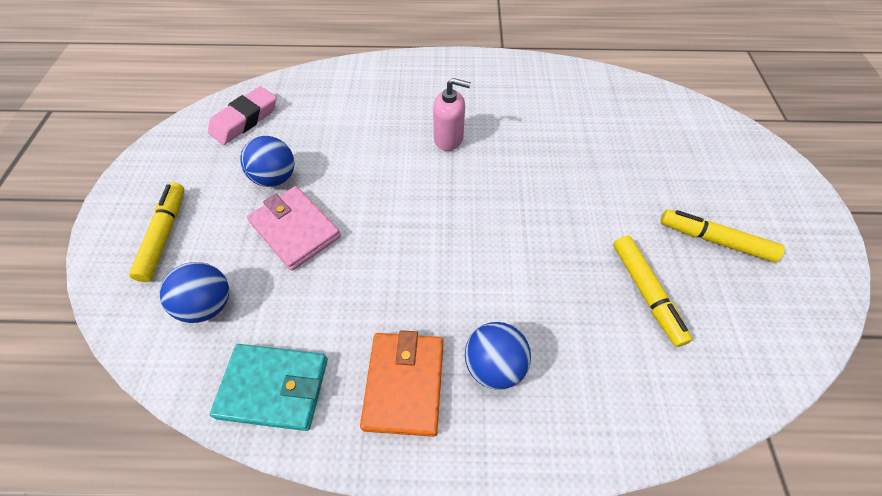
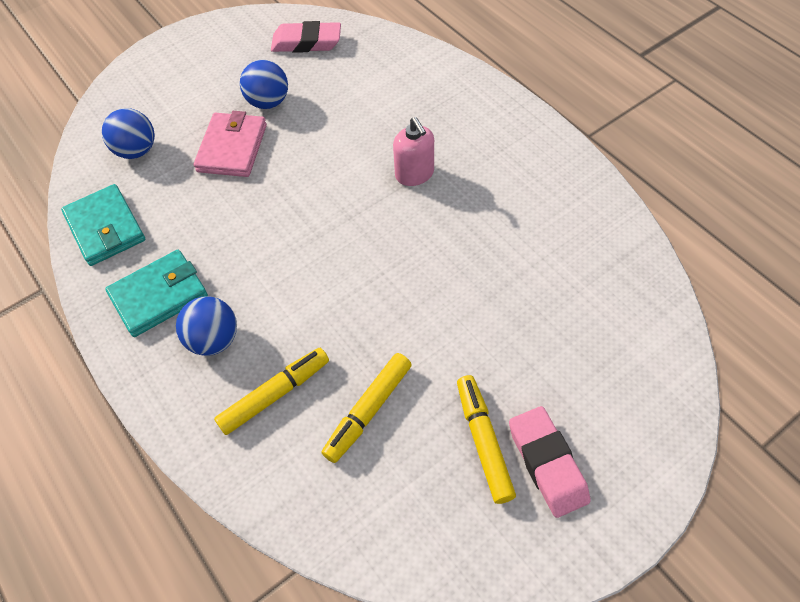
camera: 55 degrees right, 0 degrees up
(164, 235) = (168, 87): yellow marker -> yellow marker (275, 394)
(404, 384) = (159, 295): orange wallet -> turquoise wallet
(751, 217) = (547, 463): none -> pink eraser

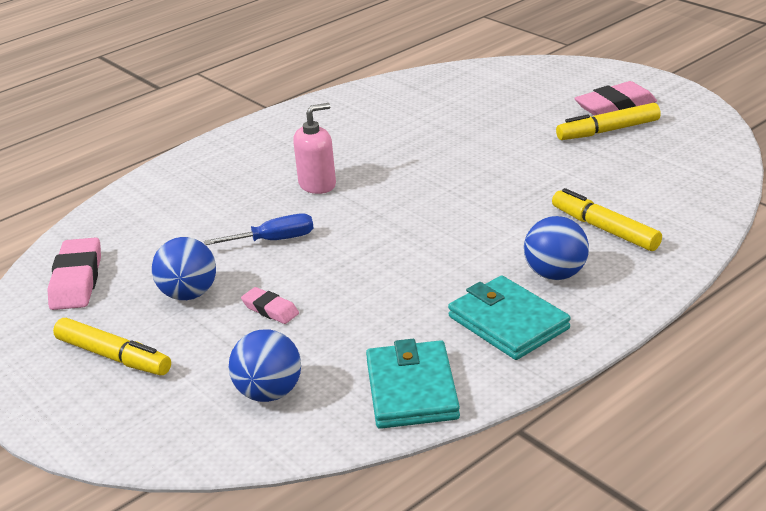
camera: 95 degrees left, 25 degrees down
(105, 228) = (411, 390): turquoise wallet -> turquoise wallet turned 60 degrees counterclockwise
(232, 148) = (270, 309): pink wallet -> pink eraser
(328, 147) = (274, 240): none -> blue screwdriver
(368, 411) = (601, 181): yellow marker -> yellow marker (113, 356)

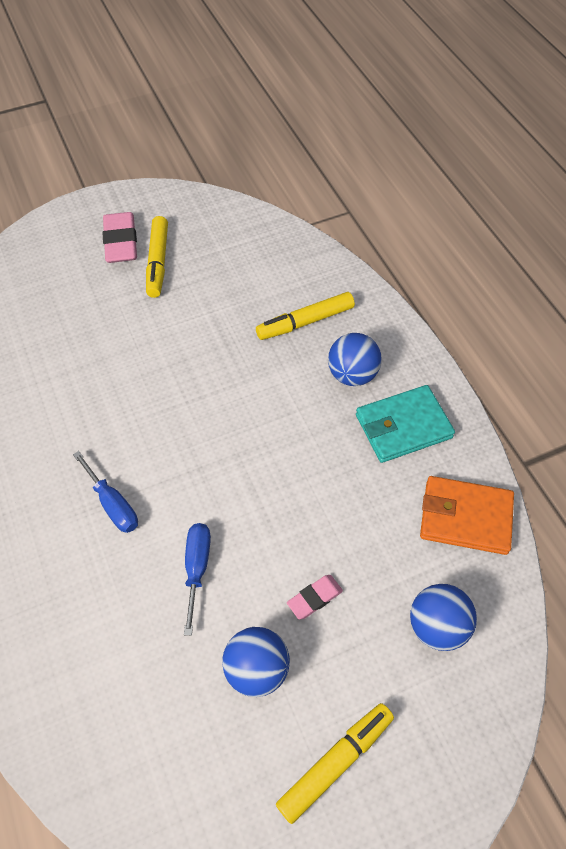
camera: 75 degrees left, 25 degrees up
(77, 280) = (176, 789): pink eraser -> none
(317, 184) = (113, 504): pink soap dispenser -> blue screwdriver
(411, 390) = (465, 517): turquoise wallet -> orange wallet

